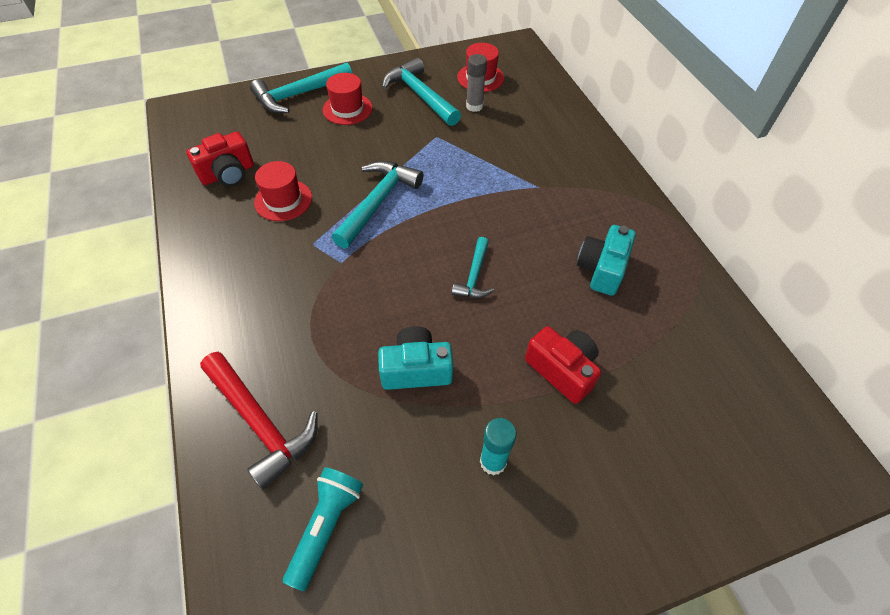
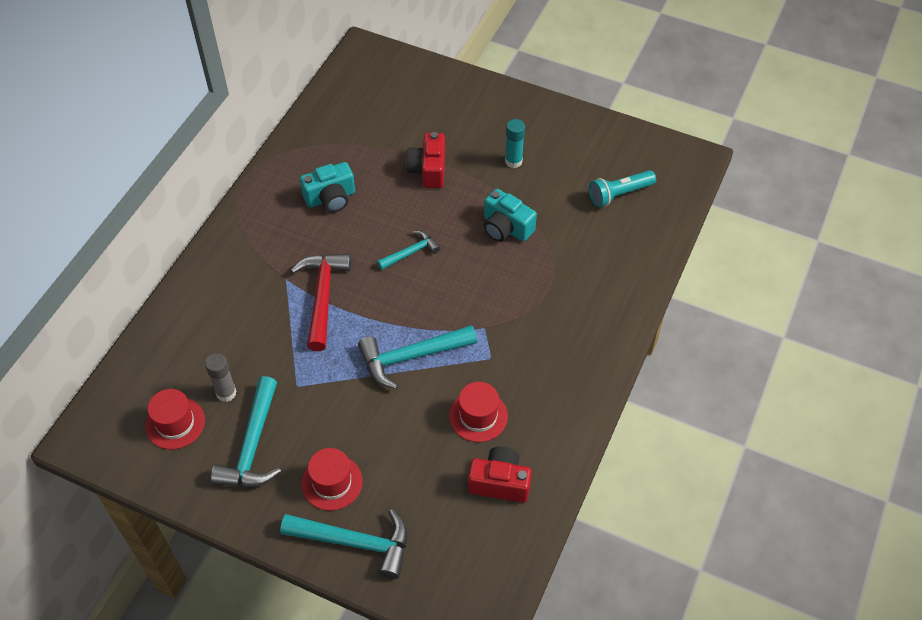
camera: 135 degrees left, 0 degrees up
(261, 423) = (617, 263): red hammer -> red hammer (322, 297)

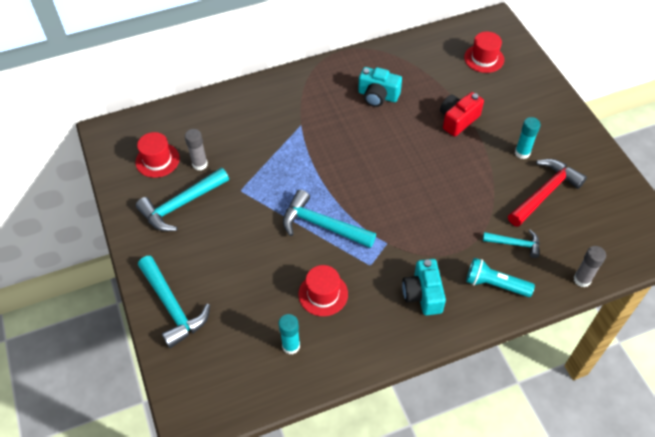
camera: 45 degrees right, 0 degrees up
(322, 297) = (310, 150): red hammer -> red hammer (545, 193)
(332, 482) = (198, 261): red hat -> red hat (484, 58)
(411, 252) = (391, 162): turquoise hammer -> turquoise hammer (515, 244)
(500, 482) = (291, 346): red camera -> turquoise glue stick
(506, 228) = (470, 191): turquoise camera -> turquoise camera (423, 294)
(619, 194) = (577, 227): turquoise flashlight -> turquoise flashlight (495, 284)
(665, 236) = (582, 279): none -> grey glue stick

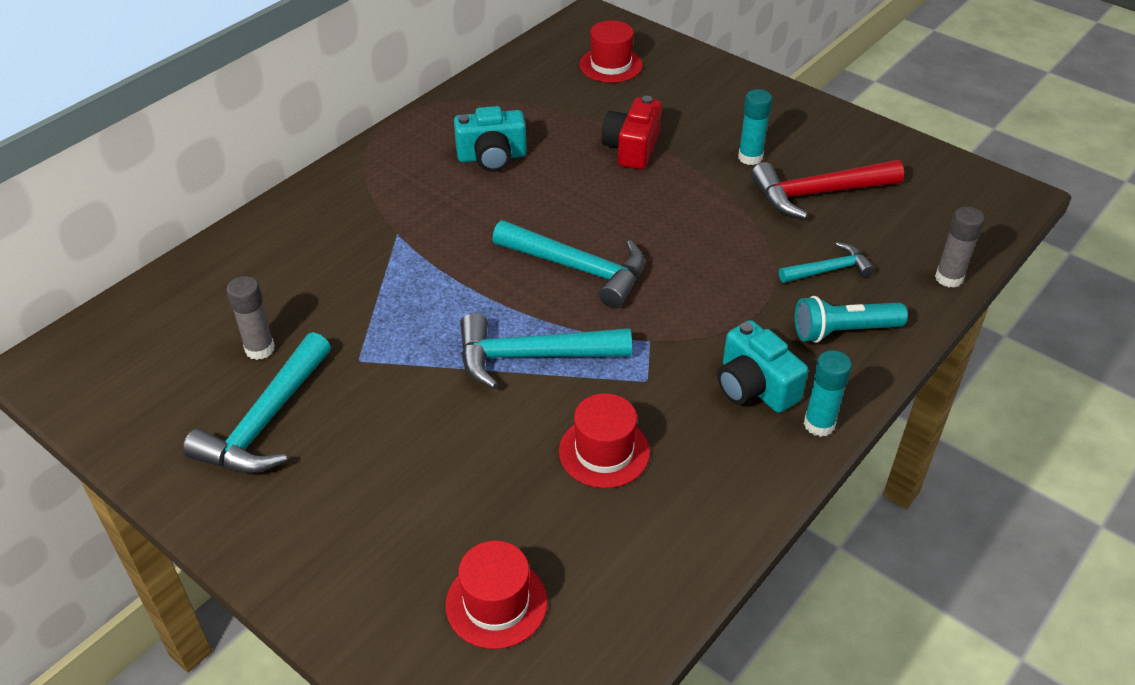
camera: 30 degrees left, 10 degrees down
(157, 160) = (175, 371): red hat -> red hat (496, 603)
(172, 307) = (357, 586): turquoise hammer -> turquoise hammer (578, 269)
(291, 346) = (608, 551): turquoise glue stick -> turquoise glue stick (819, 424)
(545, 193) = (817, 193): red hammer -> red hammer turned 120 degrees counterclockwise

